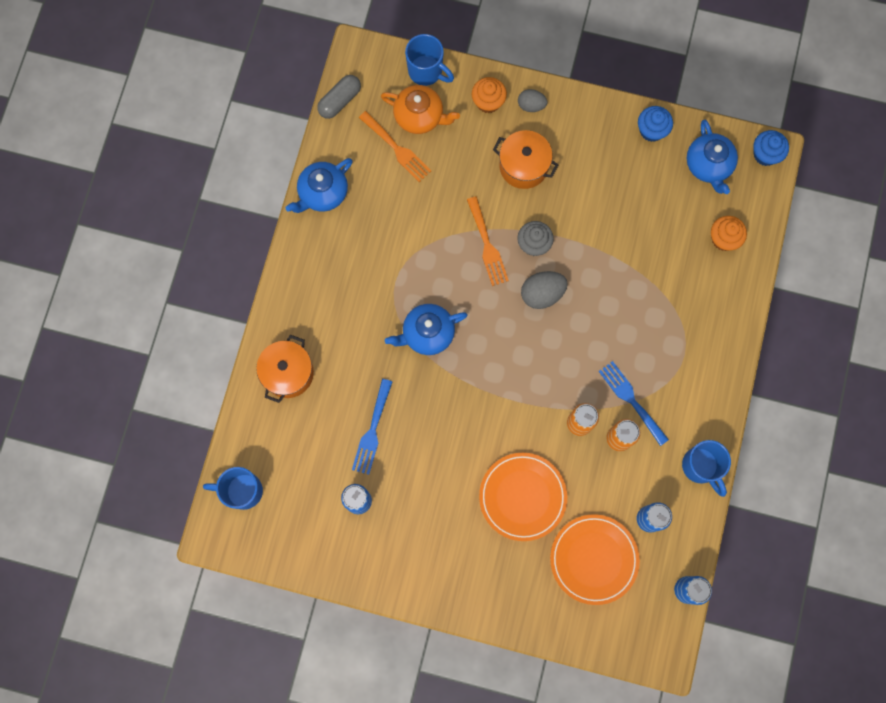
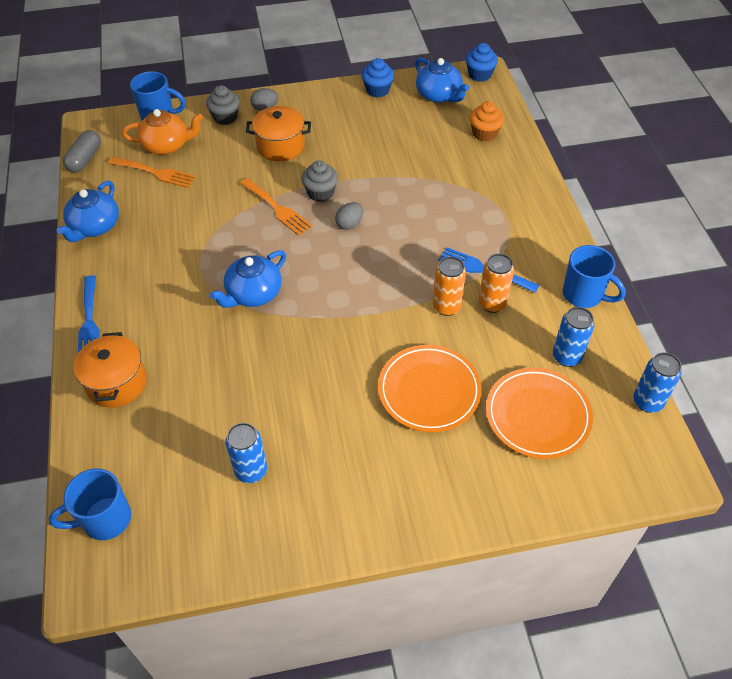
camera: 25 degrees left, 25 degrees down
(372, 431) = (235, 397): blue fork -> blue fork (89, 322)
(488, 102) = (225, 117): orange cupcake -> grey cupcake
(542, 294) = (349, 224): grey egg -> grey egg, size x0.65

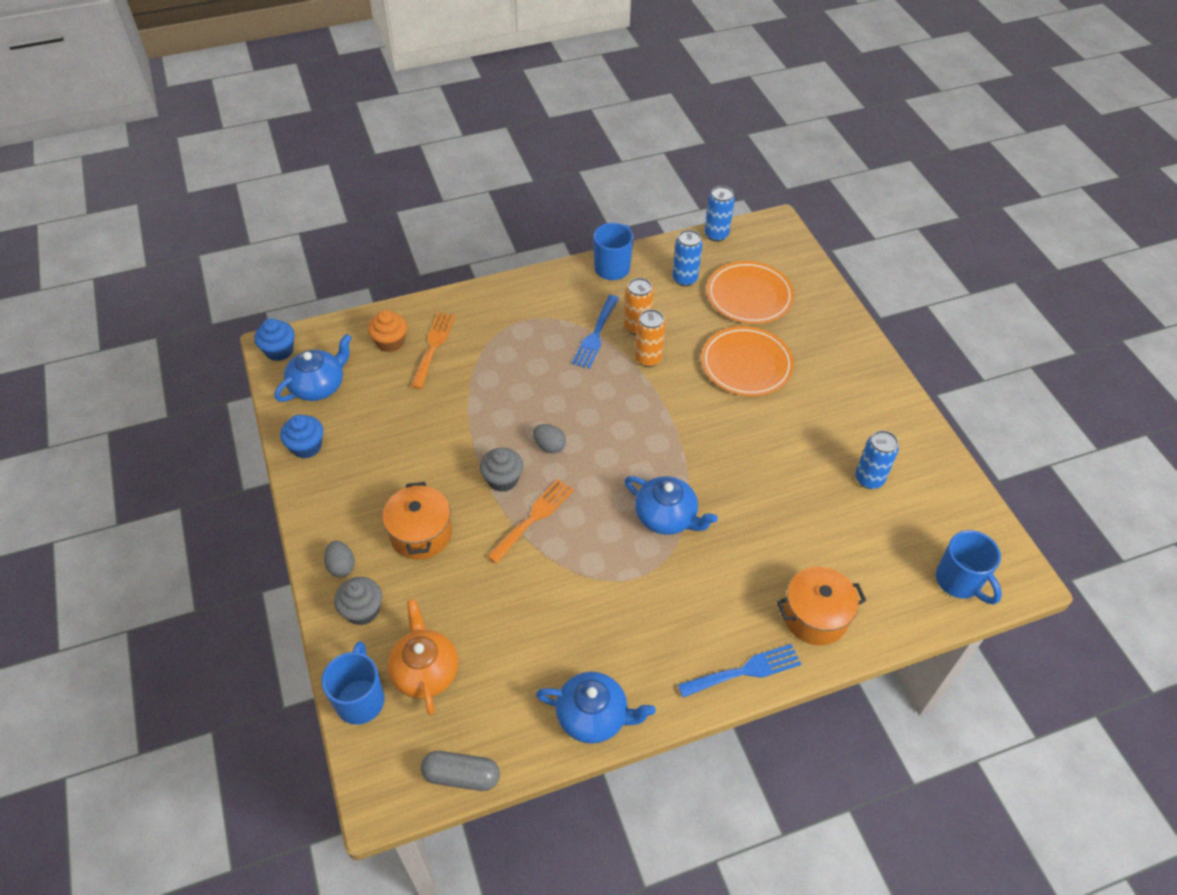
camera: 100 degrees left, 0 degrees up
(155, 173) = (483, 670): orange fork -> orange fork (433, 346)

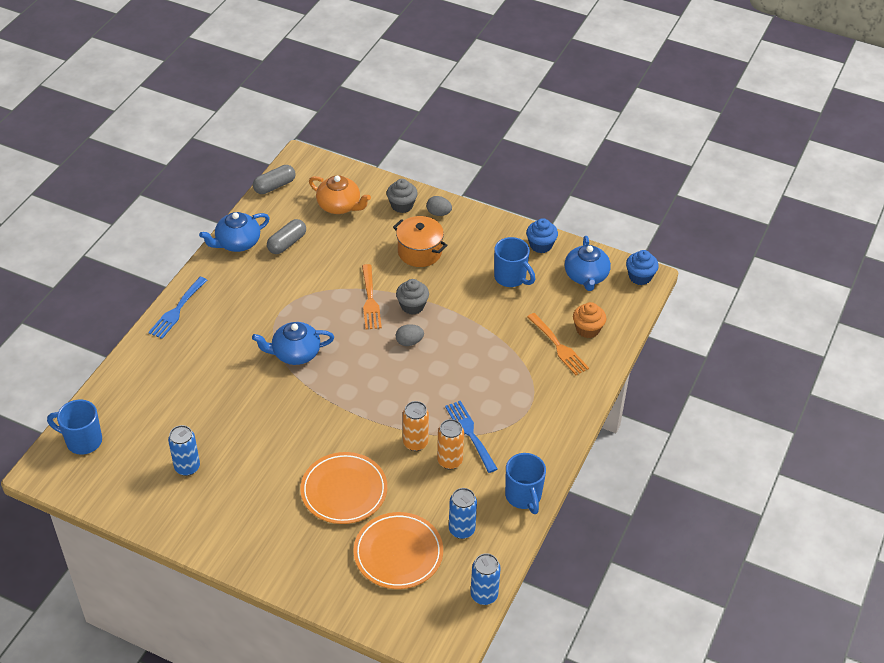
camera: 135 degrees right, 5 degrees down
(360, 699) = (355, 178): blue mug -> blue mug (511, 278)
(539, 665) = (287, 243): none -> grey capsule
(815, 616) = (159, 361): orange pot -> none

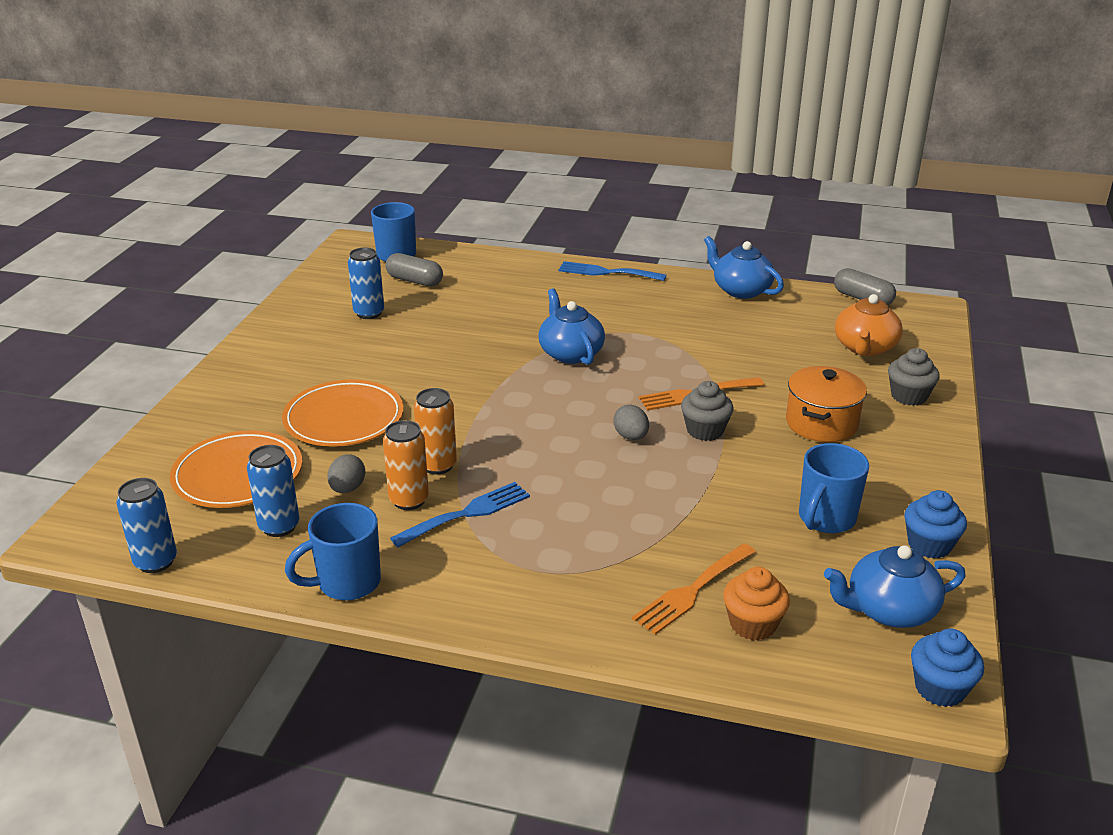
camera: 80 degrees right, 15 degrees down
(287, 243) = (763, 321): grey capsule -> grey capsule (415, 281)
(438, 213) = (919, 430): grey egg -> grey egg (347, 488)

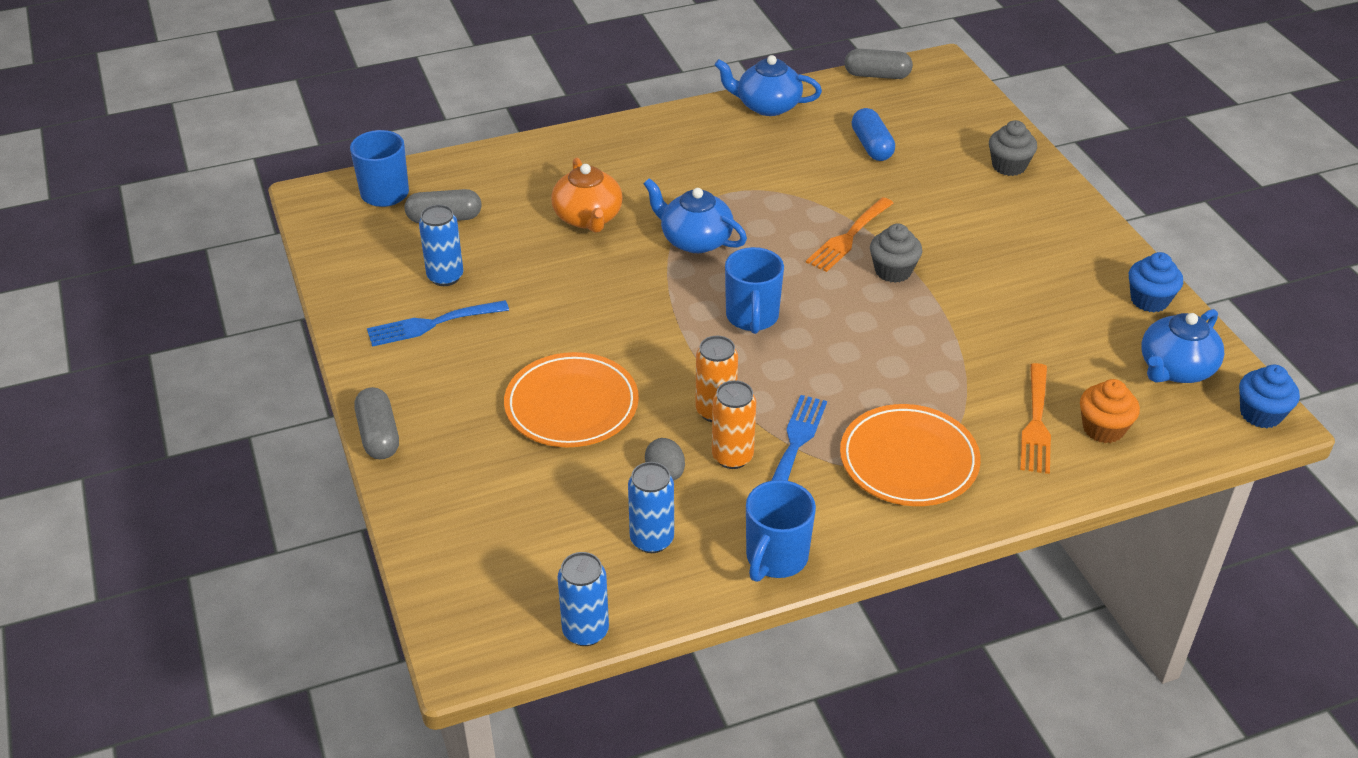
camera: 35 degrees left, 10 degrees up
(202, 385) = (378, 435): none -> grey capsule
(238, 475) = (547, 511): orange plate -> orange plate (909, 460)
(607, 272) = (624, 132): blue fork -> blue fork (431, 324)
(631, 436) = (842, 305): grey egg -> none
(797, 342) = (871, 146): none -> blue capsule
(821, 423) = (972, 222): orange pot -> none
(825, 519) = (1062, 312): blue mug -> blue mug (752, 317)
(865, 348) = (930, 129): orange teapot -> orange teapot (588, 218)

